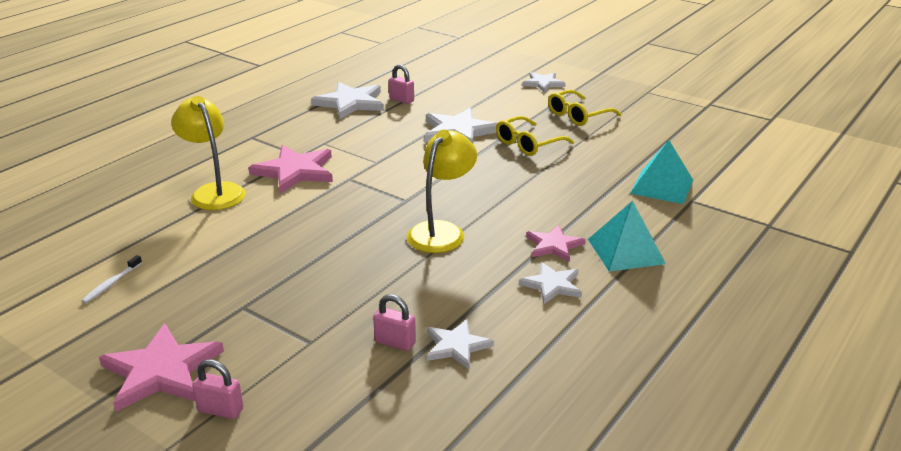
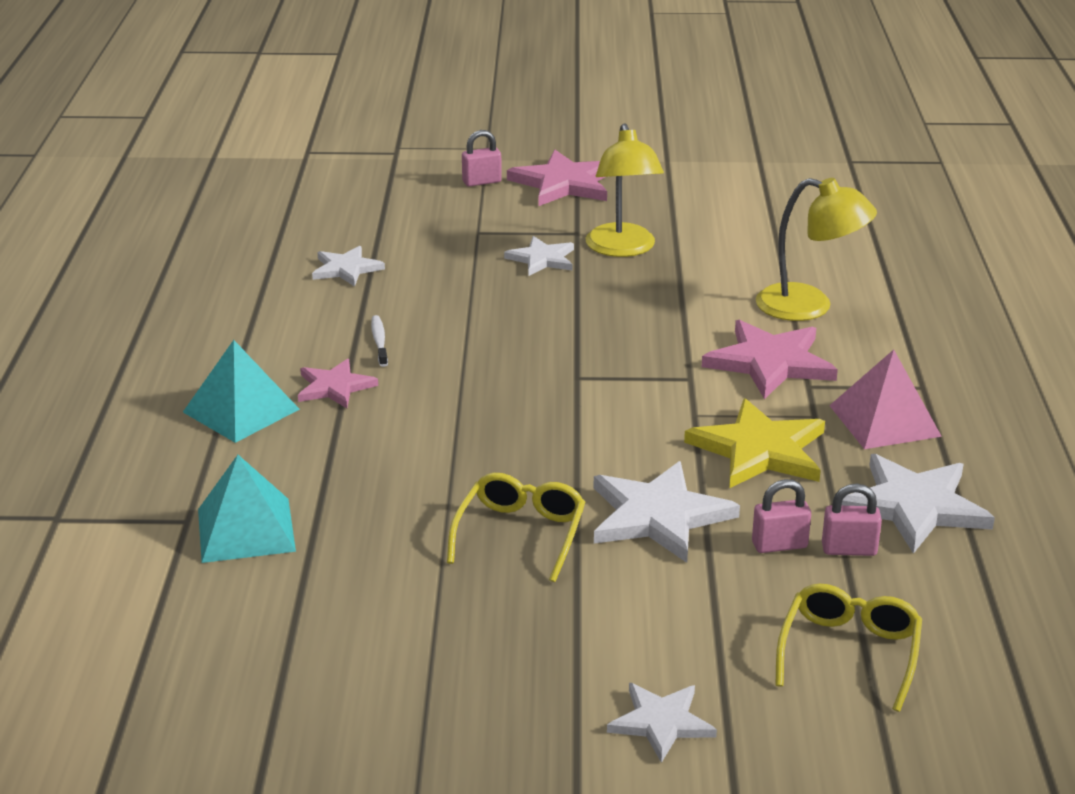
camera: 145 degrees right, 0 degrees up
(111, 284) = (720, 209): white toothbrush -> white toothbrush (379, 341)
(297, 131) = (885, 420): none -> pink pyramid
(373, 139) = (760, 450): none -> yellow star
(395, 342) = (404, 254): pink padlock -> pink padlock (779, 545)
(441, 231) = (484, 357): yellow lamp -> yellow lamp (622, 249)
(552, 285) = (300, 345): white star -> white star (542, 259)
(577, 116) = (501, 643): yellow glasses -> yellow glasses (849, 652)

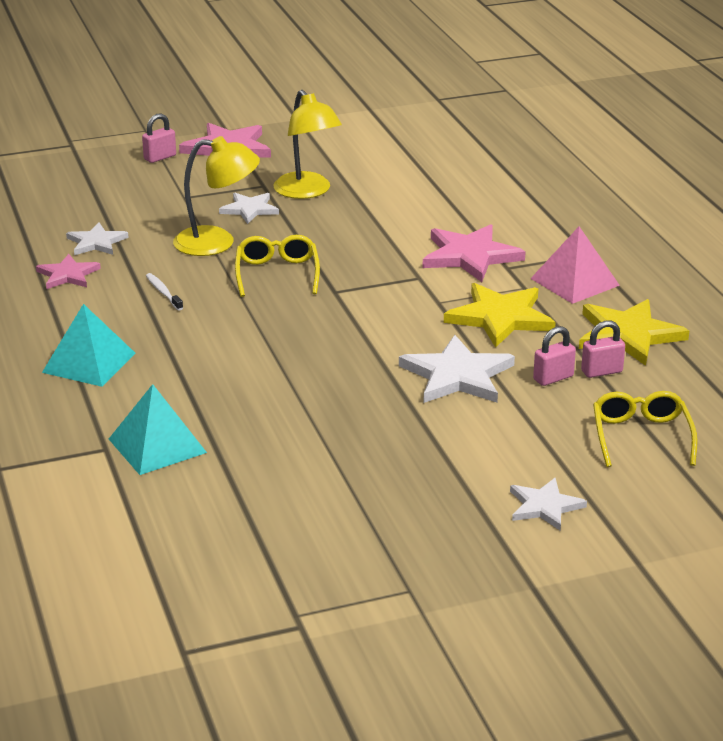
camera: 20 degrees left, 0 degrees up
(334, 387) = (152, 332): pink star -> pink star (68, 275)
(520, 533) = (366, 407): yellow glasses -> yellow glasses (277, 273)
(809, 306) = (474, 211): yellow lamp -> yellow lamp (217, 242)
(914, 506) = (628, 335): white star -> yellow star

